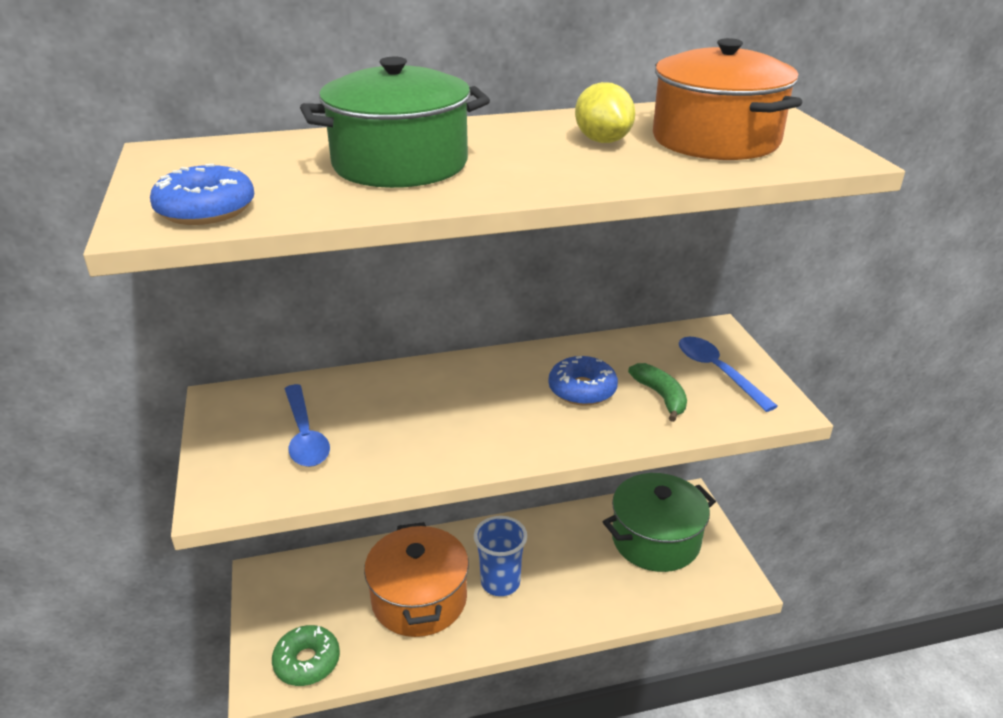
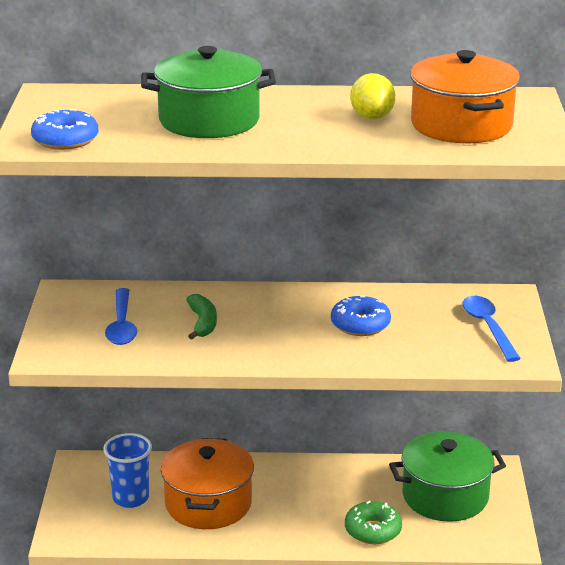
camera: 15 degrees right, 5 degrees down
(307, 662) = (100, 529): green donut -> green donut (373, 530)
(500, 582) = (284, 504): blue cup -> blue cup (130, 498)
(661, 396) = (425, 338): green banana -> green banana (203, 323)

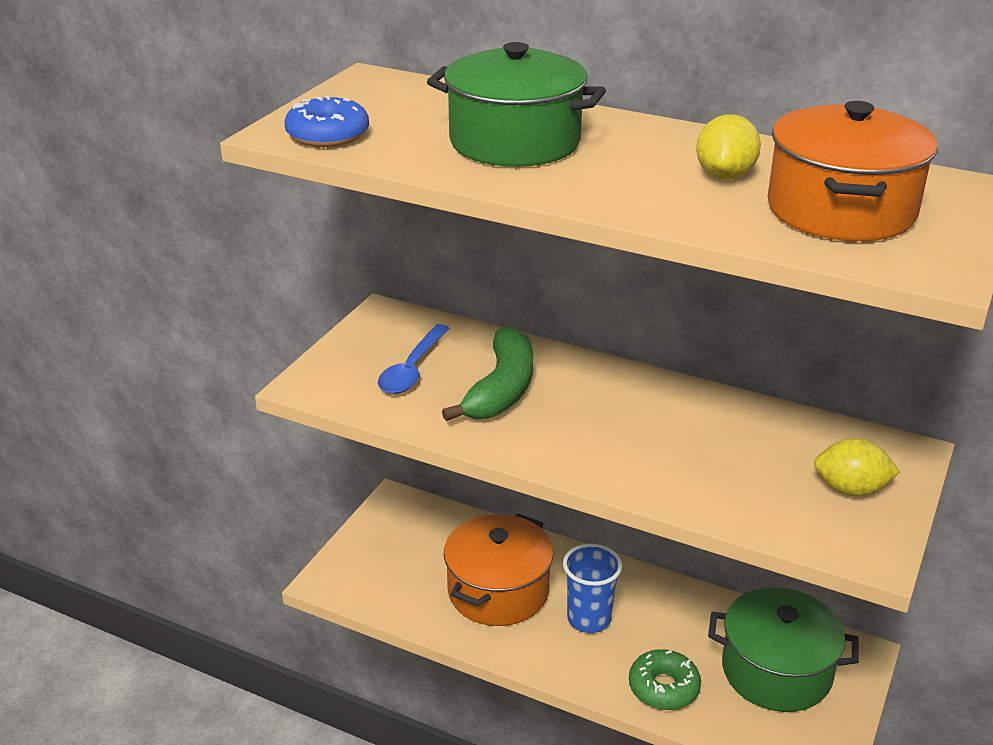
camera: 25 degrees right, 5 degrees up
(130, 498) = (422, 558): blue cup -> blue cup (589, 619)
(203, 323) = (501, 389): green banana -> green banana, size x1.68
(360, 324) = (685, 441): blue donut -> none
(488, 327) = (850, 489): blue spoon -> yellow lemon

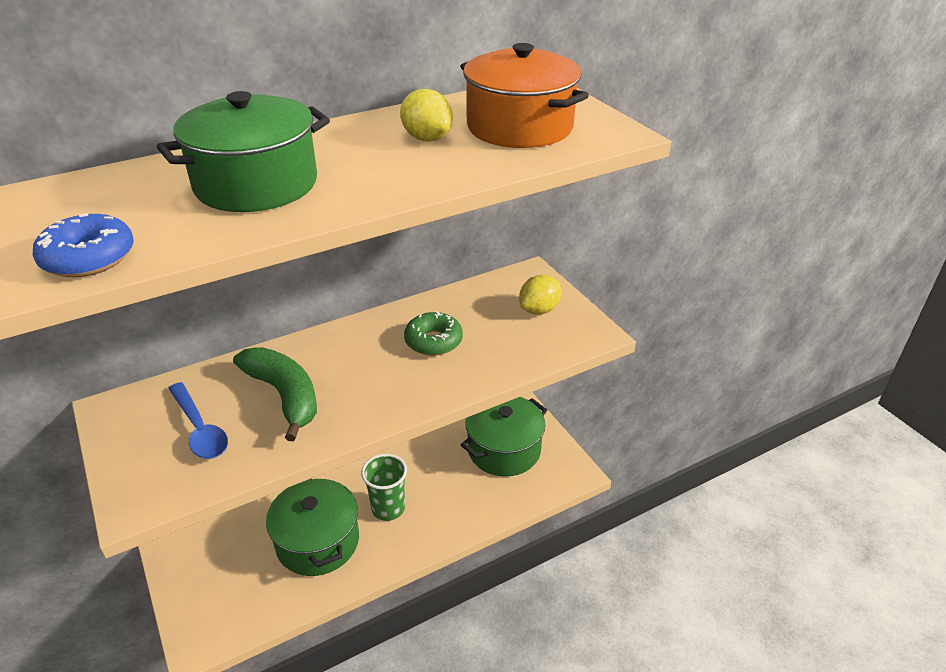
camera: 55 degrees left, 5 degrees up
(498, 591) = (318, 542): orange pot -> green pot
(589, 619) = (388, 508): blue cup -> green cup
(663, 687) = (471, 507): green donut -> green donut (433, 341)

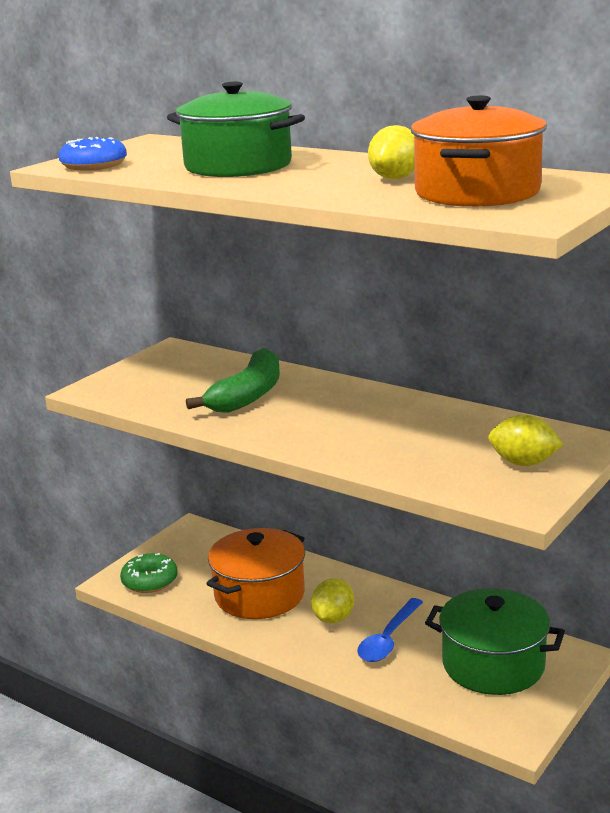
camera: 65 degrees right, 15 degrees down
(200, 429) = (180, 382): blue spoon -> blue spoon (388, 639)
(318, 542) = (259, 595): green pot -> orange pot
(388, 508) = (333, 618): green cup -> yellow lemon
(433, 341) = (396, 428): green donut -> green donut (150, 581)

